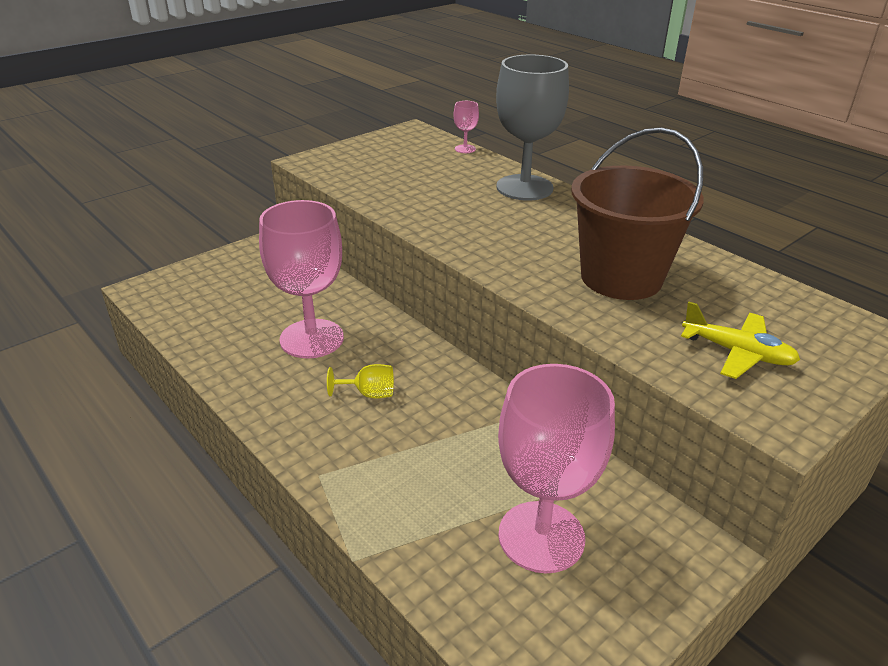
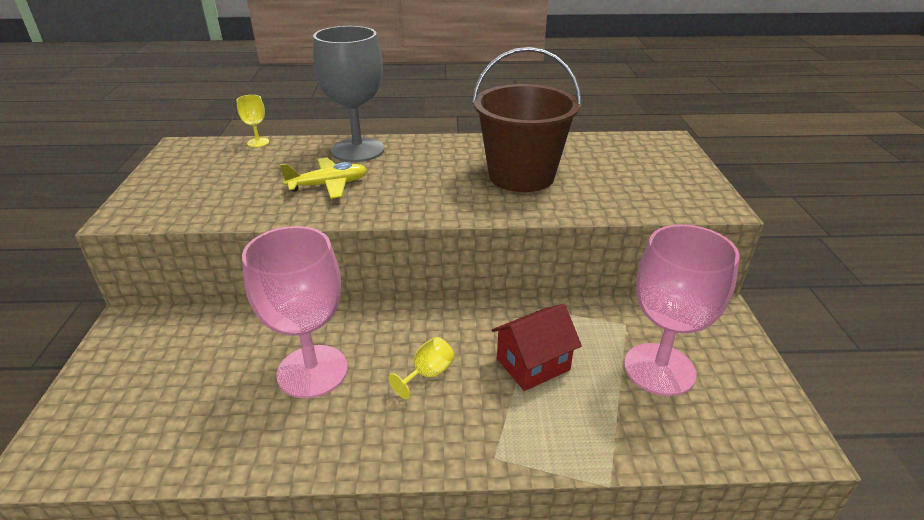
camera: 50 degrees left, 0 degrees up
(447, 447) = (533, 364): none -> red house
(465, 149) = (258, 142): pink goblet -> yellow goblet
(737, 353) = (642, 183): yellow plane -> yellow plane (328, 185)

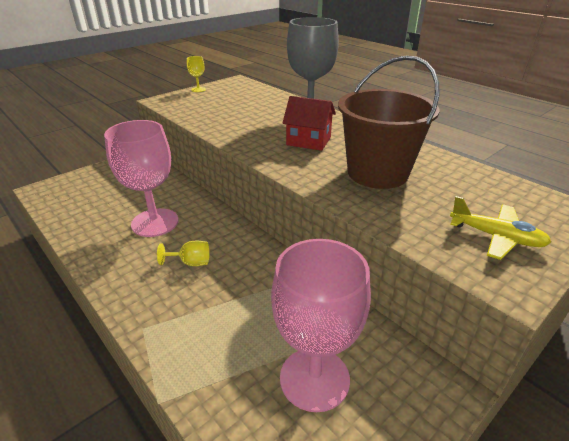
camera: 50 degrees right, 0 degrees up
(258, 142) = (271, 91): yellow goblet -> yellow goblet (198, 89)
(328, 185) = (258, 125): yellow plane -> yellow plane (496, 237)
(533, 364) = (245, 303): red house -> red house (308, 141)

